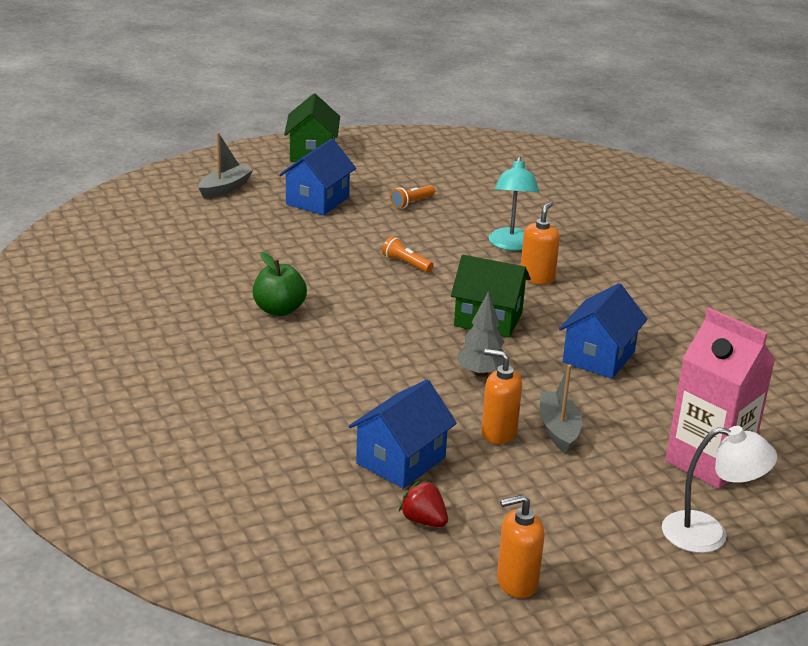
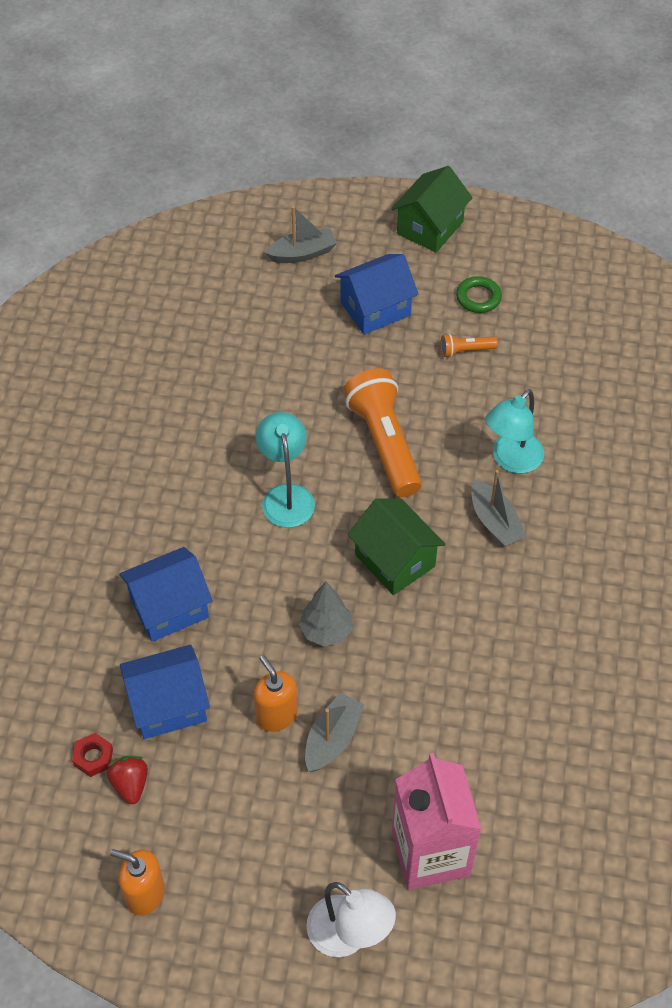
camera: 35 degrees right, 25 degrees up
(279, 310) = (218, 458): green apple -> none
(361, 313) = (286, 496): none -> turquoise lamp
(371, 517) = (93, 757): none -> red nut
(389, 176) = (478, 298): none -> green ring
(406, 263) = (384, 443): orange flashlight -> orange flashlight, size x2.23
(537, 277) = (495, 522): orange soap dispenser -> grey boat
(598, 357) = (454, 664): blue house -> blue house (169, 608)

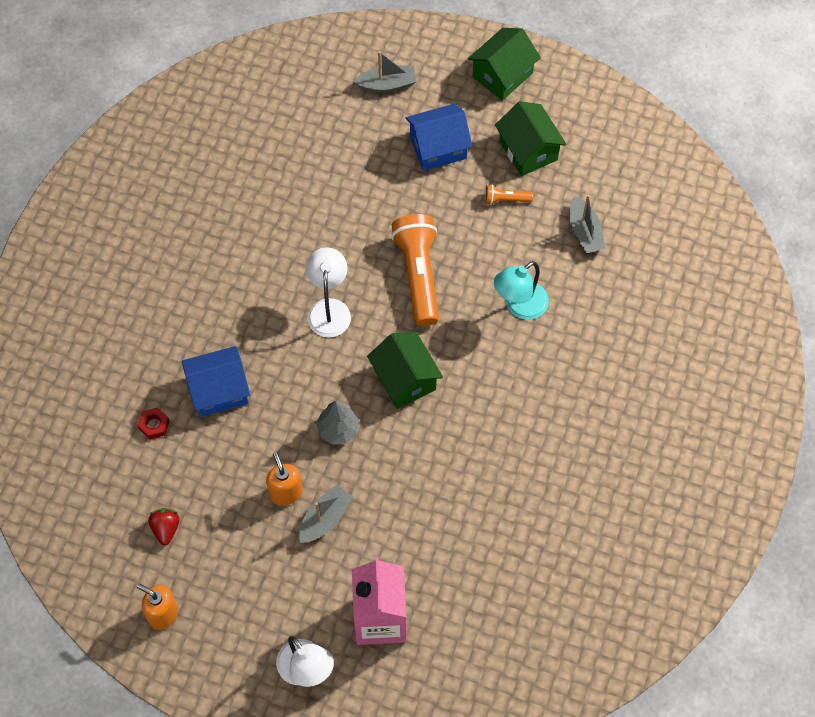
camera: 10 degrees right, 10 degrees up
(93, 757) = (141, 502): red nut -> red nut (154, 425)
(168, 705) = (204, 470): blue house -> none
(286, 496) = (329, 309): turquoise lamp -> white lamp
(478, 298) = (528, 150): green ring -> green house
(495, 522) = (493, 359): grey boat -> grey boat (584, 232)

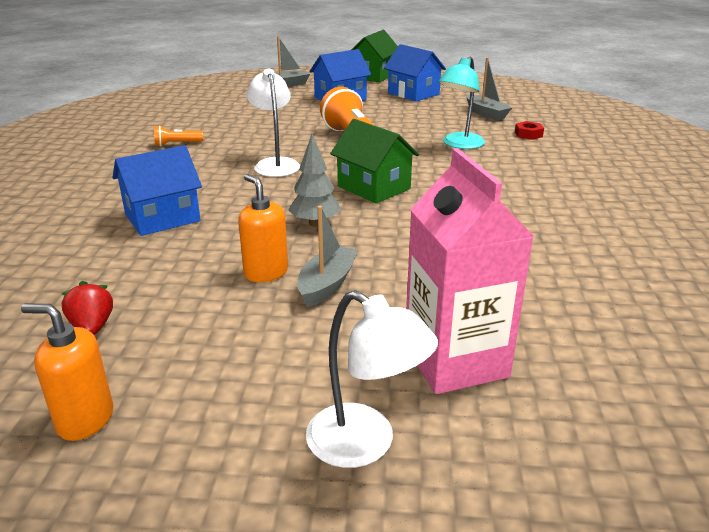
camera: 15 degrees left, 35 degrees down
(154, 425) = (78, 249): red nut -> red nut (528, 134)
(505, 199) = (410, 109): orange flashlight -> orange flashlight (177, 144)
(528, 150) = (413, 94): green house -> blue house

